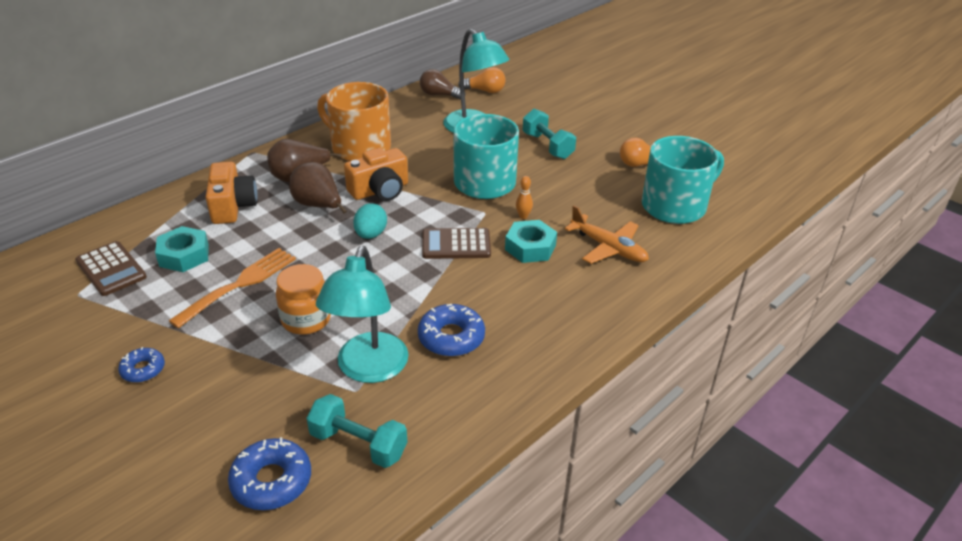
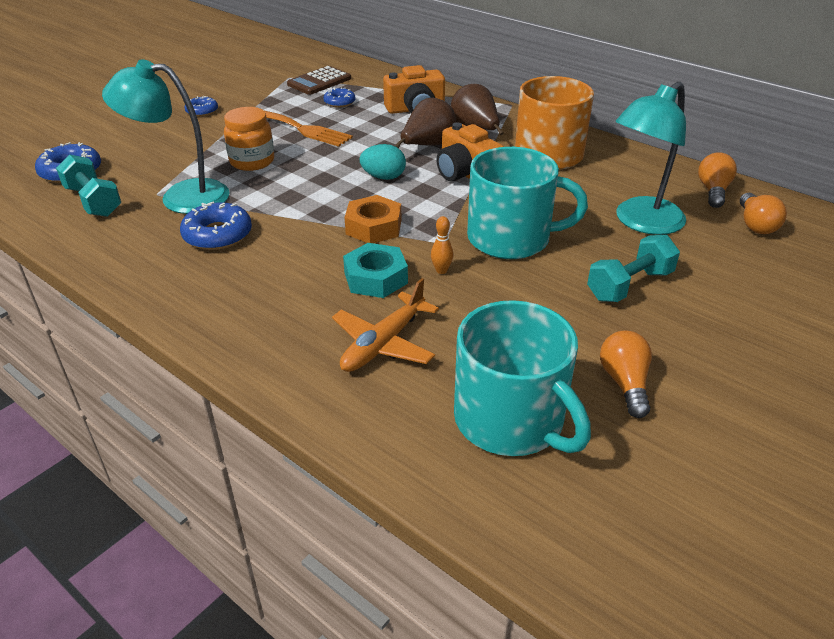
camera: 85 degrees right, 0 degrees up
(184, 255) = (339, 102): turquoise nut -> blue donut
(358, 444) = (93, 201): turquoise dumbbell -> turquoise dumbbell turned 60 degrees counterclockwise
(439, 95) = (713, 191): brown light bulb -> orange light bulb
(456, 244) = (374, 227): brown calculator -> orange nut

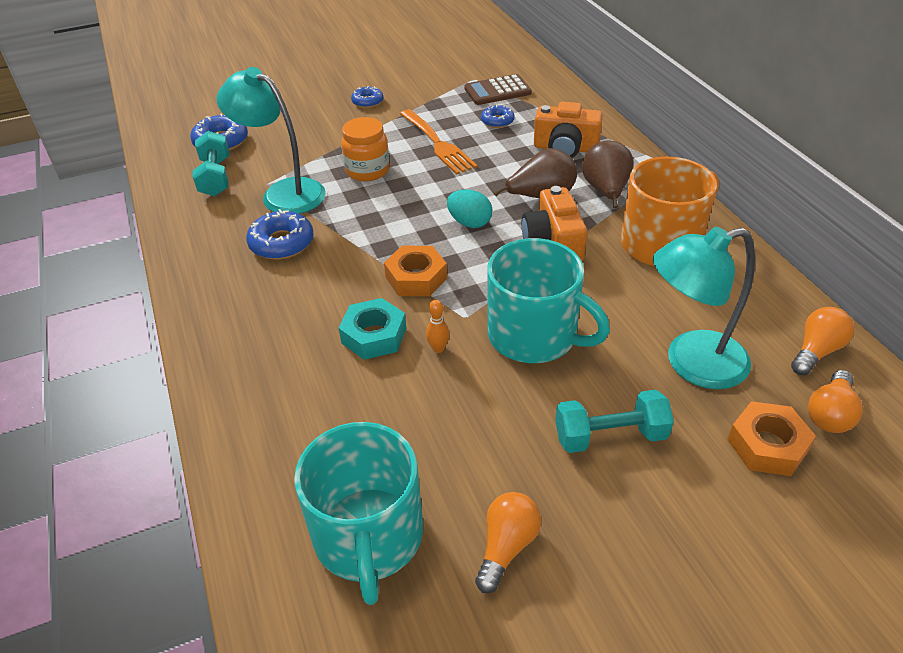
camera: 30 degrees right, 5 degrees up
(384, 343) = (327, 408): orange plane -> none
(736, 255) = (767, 445): none -> orange nut

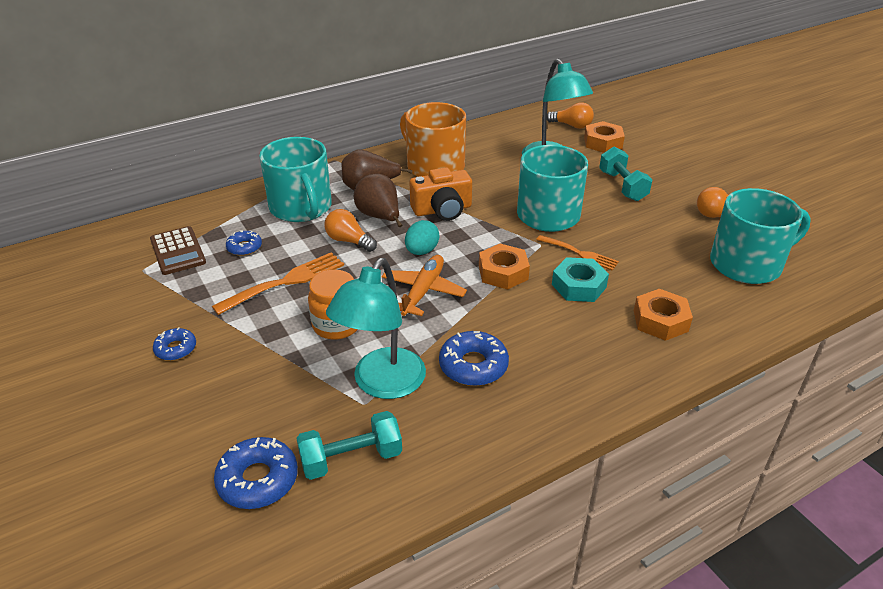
camera: 100 degrees left, 5 degrees down
(287, 394) = (660, 321): none -> orange nut
(399, 220) = (423, 292): none -> orange plane
(438, 348) = (579, 253): orange bowling pin -> orange fork
(565, 148) = (301, 207): orange camera -> turquoise mug
(816, 351) = (525, 125): orange light bulb -> orange light bulb (349, 241)

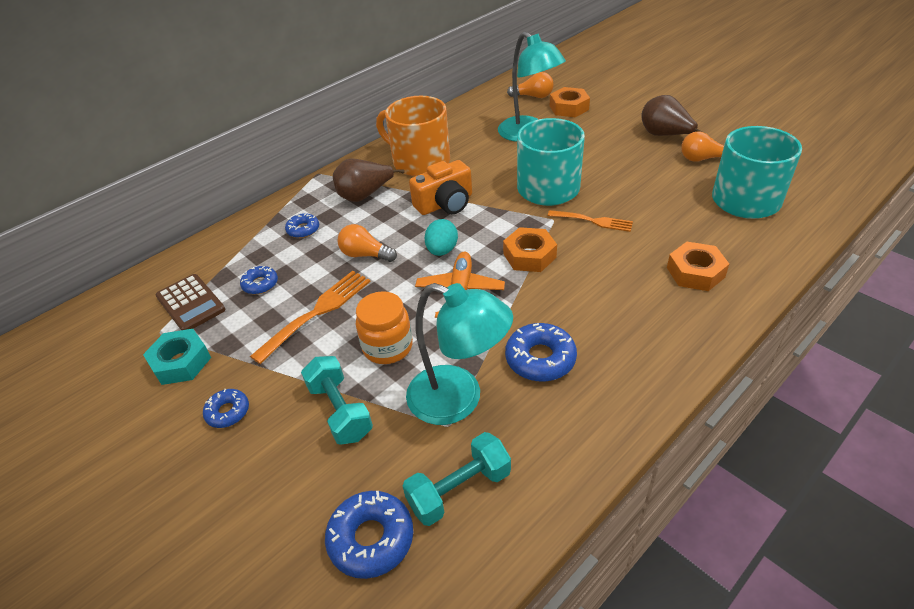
camera: 10 degrees left, 5 degrees up
(301, 207) = (303, 230): turquoise mug -> blue donut
(379, 217) = (386, 223): brown pear -> brown pear (665, 135)
(382, 384) = (458, 400): turquoise lamp -> turquoise lamp turned 75 degrees counterclockwise
(578, 286) = (606, 254): turquoise nut -> turquoise nut (181, 362)
(622, 186) = (604, 146): turquoise dumbbell -> turquoise dumbbell (340, 411)

